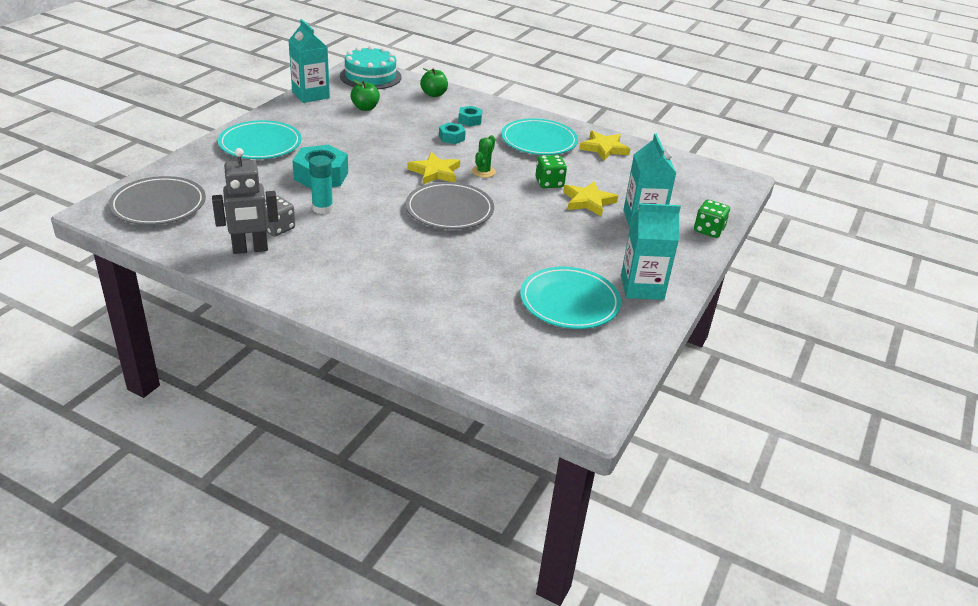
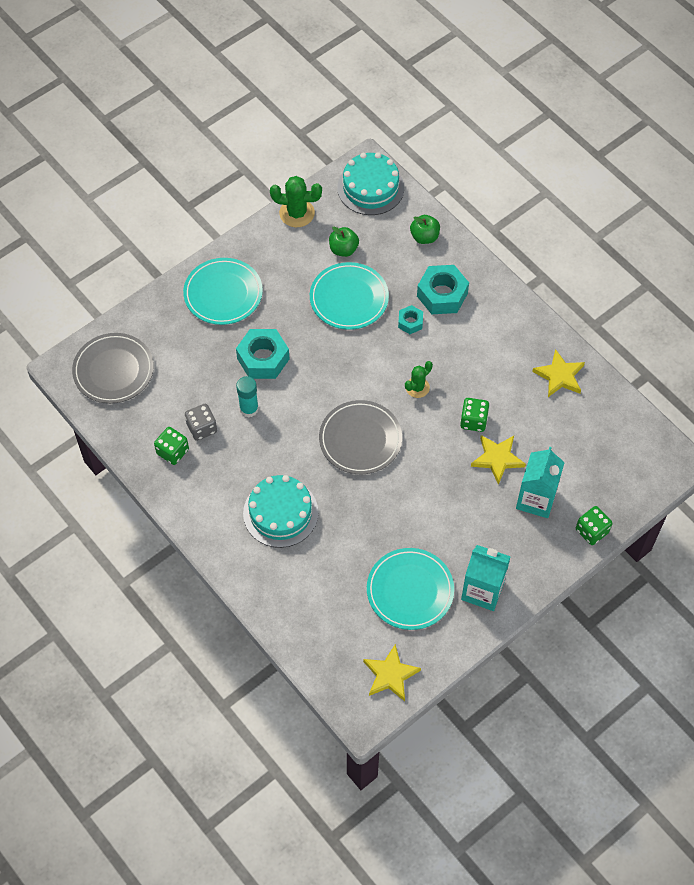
camera: 25 degrees right, 25 degrees up
(250, 249) = (172, 451): grey robot -> green dice
(310, 95) = (297, 213): turquoise carton -> green cactus
(395, 272) = (280, 513): none -> turquoise cake
(435, 172) = (370, 377): yellow star -> yellow star (390, 675)
(470, 120) = (442, 294): turquoise nut -> turquoise nut, size x1.86
(539, 141) = (497, 348): turquoise plate -> turquoise plate (349, 298)

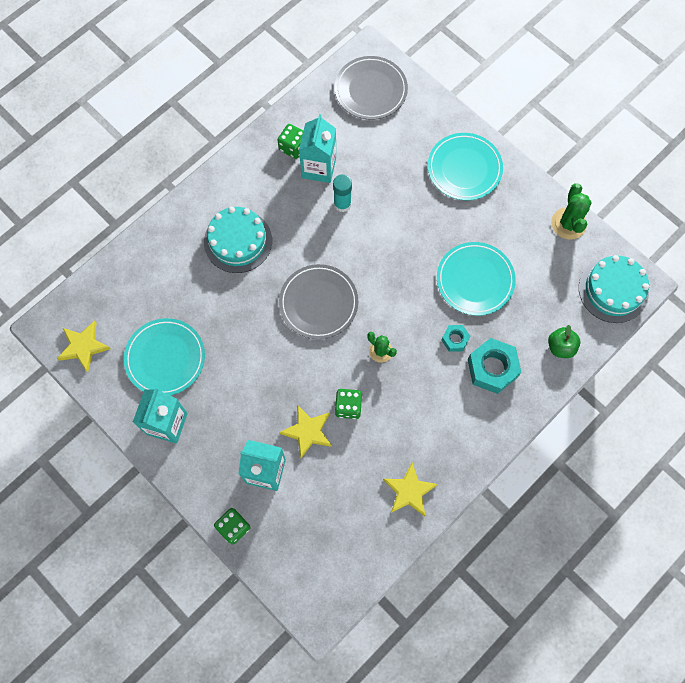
camera: 85 degrees right, 10 degrees up
(202, 428) = (319, 167): grey dice -> turquoise carton
(263, 359) = (397, 210): turquoise nut -> none
(343, 249) = (532, 270): green apple -> none

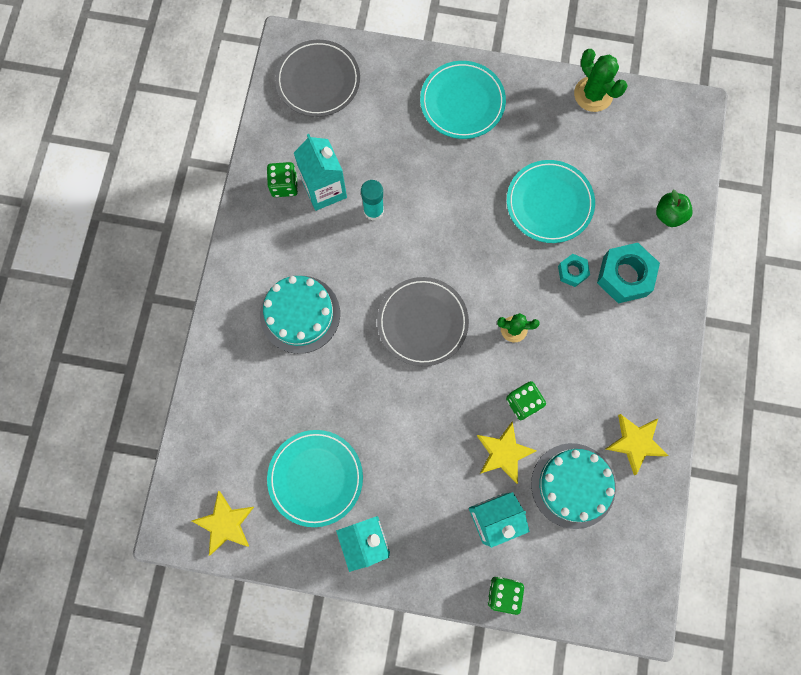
camera: 35 degrees left, 5 degrees up
(613, 290) = (676, 131): turquoise cake -> turquoise cake (573, 485)

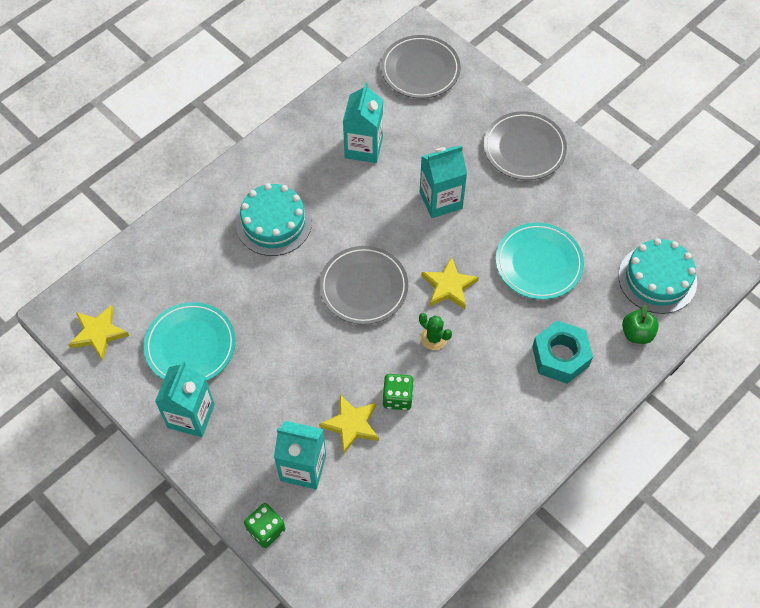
camera: 35 degrees right, 15 degrees down
(284, 185) = (335, 127): green dice -> none
(373, 211) = (390, 184): turquoise glue stick -> none
(427, 197) = (441, 200): none -> turquoise carton
(462, 102) = (524, 148): turquoise plate -> grey plate
(572, 272) = (517, 326): turquoise nut -> none
(573, 485) = (389, 487): turquoise cake -> turquoise cake (657, 279)
(593, 94) = (641, 204): green cactus -> none
(635, 443) = (468, 490): yellow star -> yellow star (448, 286)

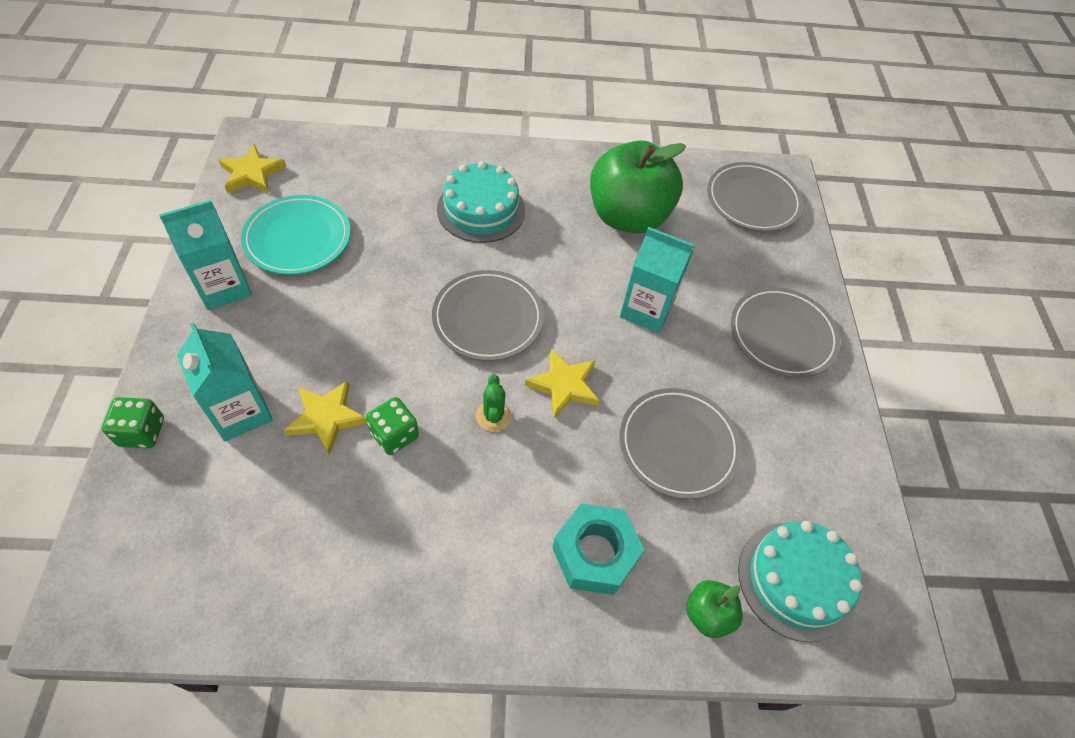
camera: 40 degrees right, 5 degrees down
(363, 147) = (628, 217): turquoise carton -> green apple
(538, 263) = (678, 445): turquoise plate -> grey plate

